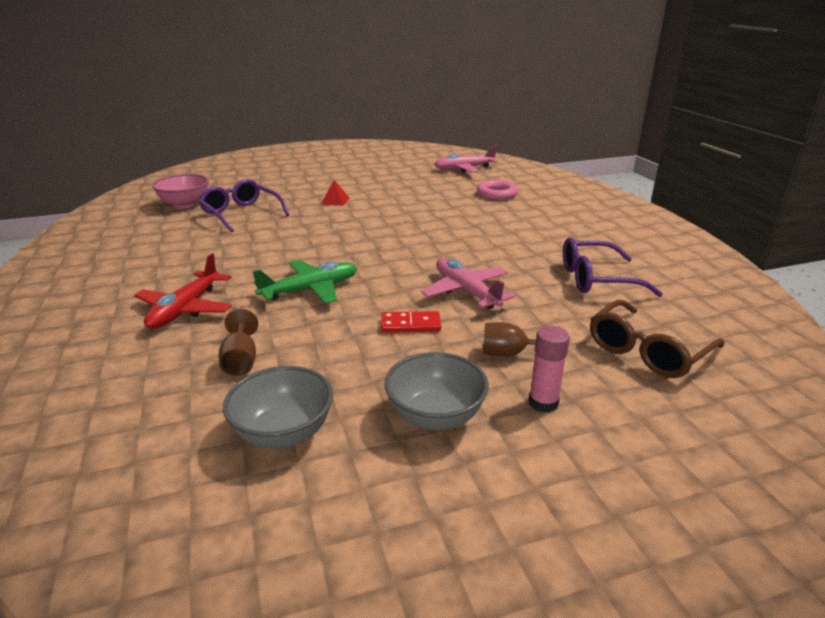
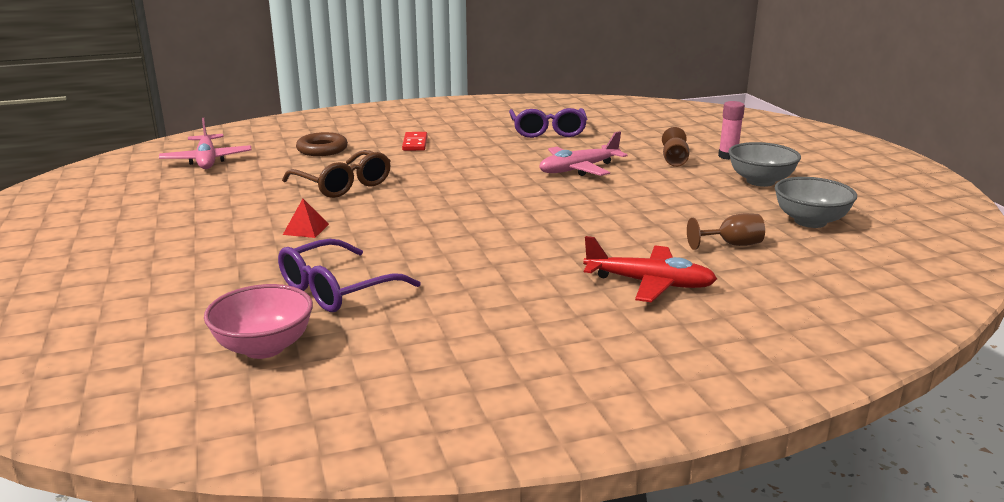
camera: 90 degrees left, 5 degrees down
(310, 290) = (588, 227): green plane -> none
(410, 324) = (644, 187): red domino -> red domino (415, 143)
(497, 194) = (322, 149): pink ring -> brown ring
(647, 351) = (653, 129): brown glasses -> brown glasses (343, 185)

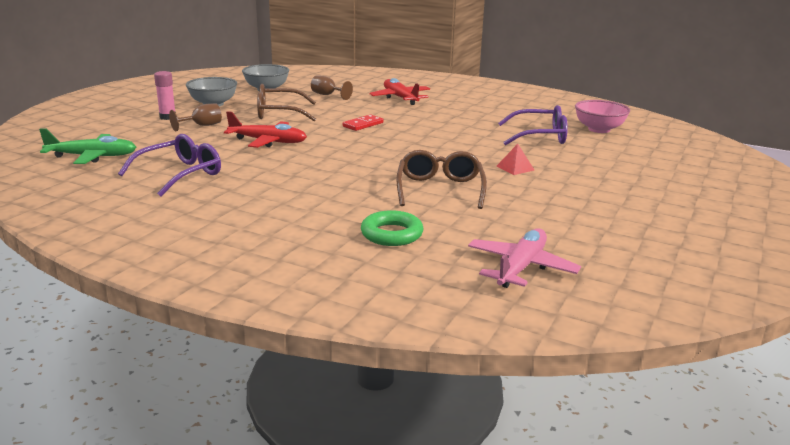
camera: 135 degrees left, 0 degrees up
(322, 149) = (391, 234): brown ring -> green ring
(415, 143) = (304, 206): red domino -> red domino (363, 125)
(578, 169) = (268, 142): pink plane -> red plane
(636, 120) = (92, 157): none -> green plane
(675, 197) = (279, 113): none -> brown glasses

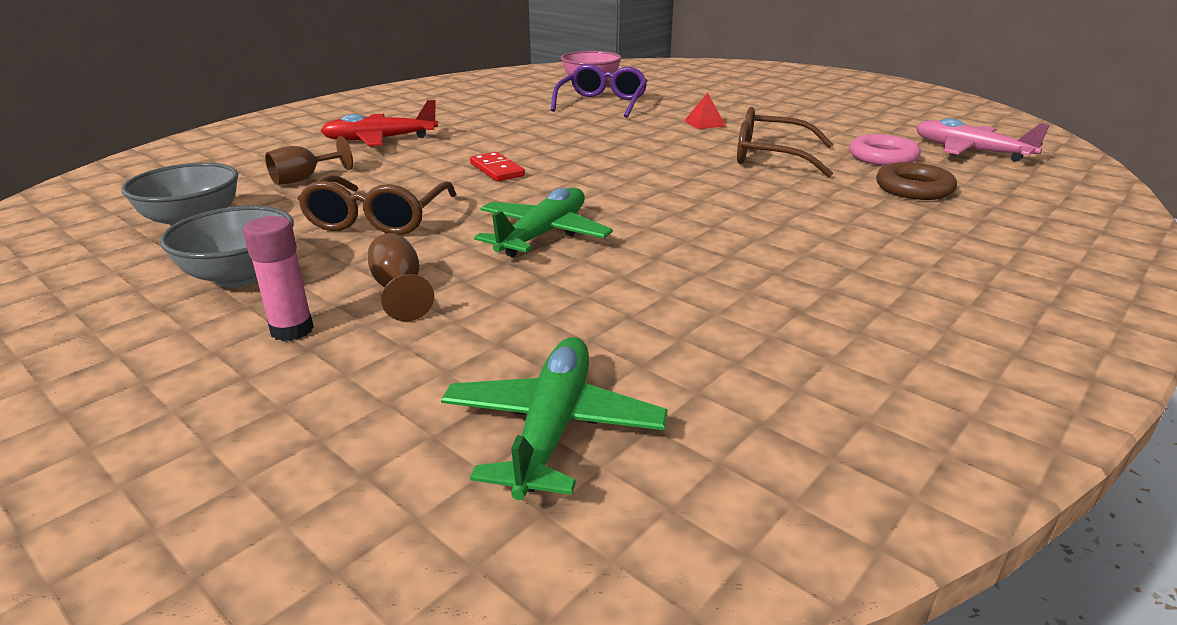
camera: 75 degrees left, 5 degrees up
(180, 174) = (699, 313): purple glasses -> none
(268, 142) = (543, 234): red plane -> green plane
(391, 234) = (913, 188): green ring -> brown ring
(470, 228) = (882, 157): none -> pink ring

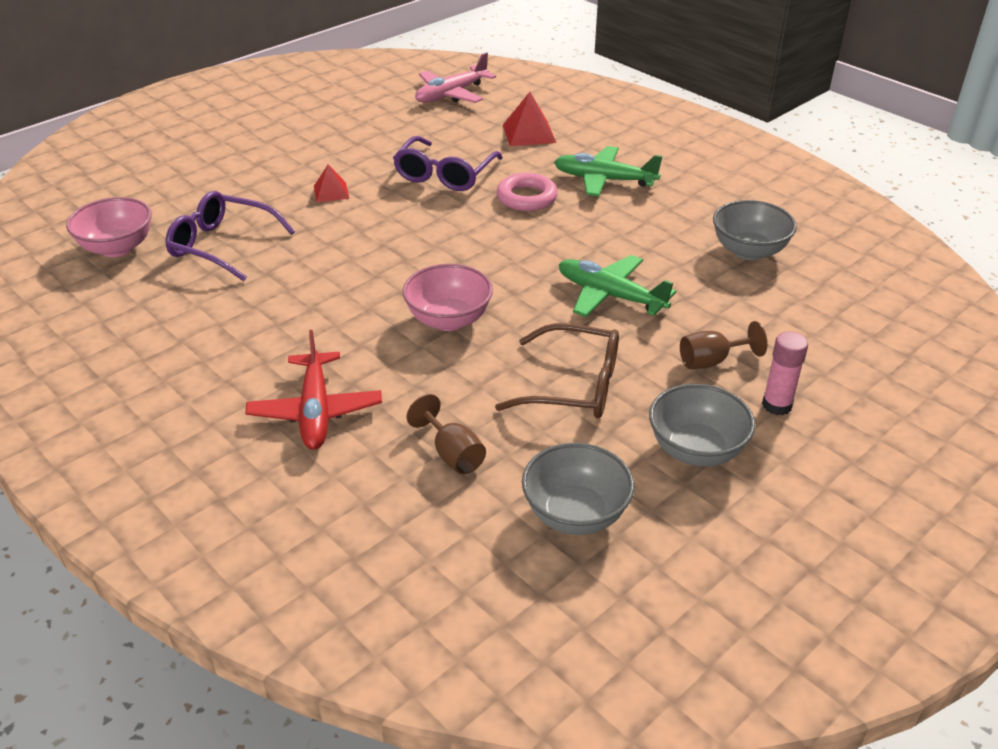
camera: 85 degrees left, 10 degrees up
(497, 170) = (448, 320): red domino -> pink bowl
(552, 427) = (854, 298): green plane -> green plane (604, 180)
(678, 329) = (749, 251): none -> grey bowl
(771, 157) = (445, 174): brown glasses -> purple glasses
(882, 157) = (457, 129): pink ring -> pink ring (527, 197)
(913, 188) = (529, 133): brown ring -> red pyramid

